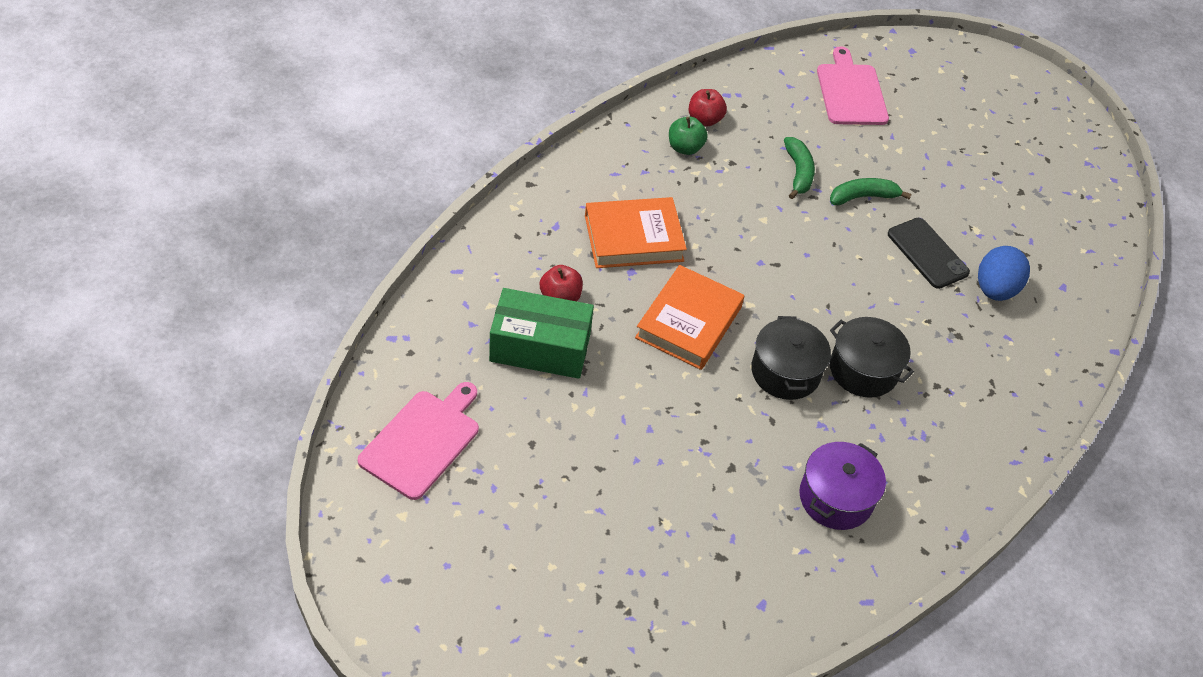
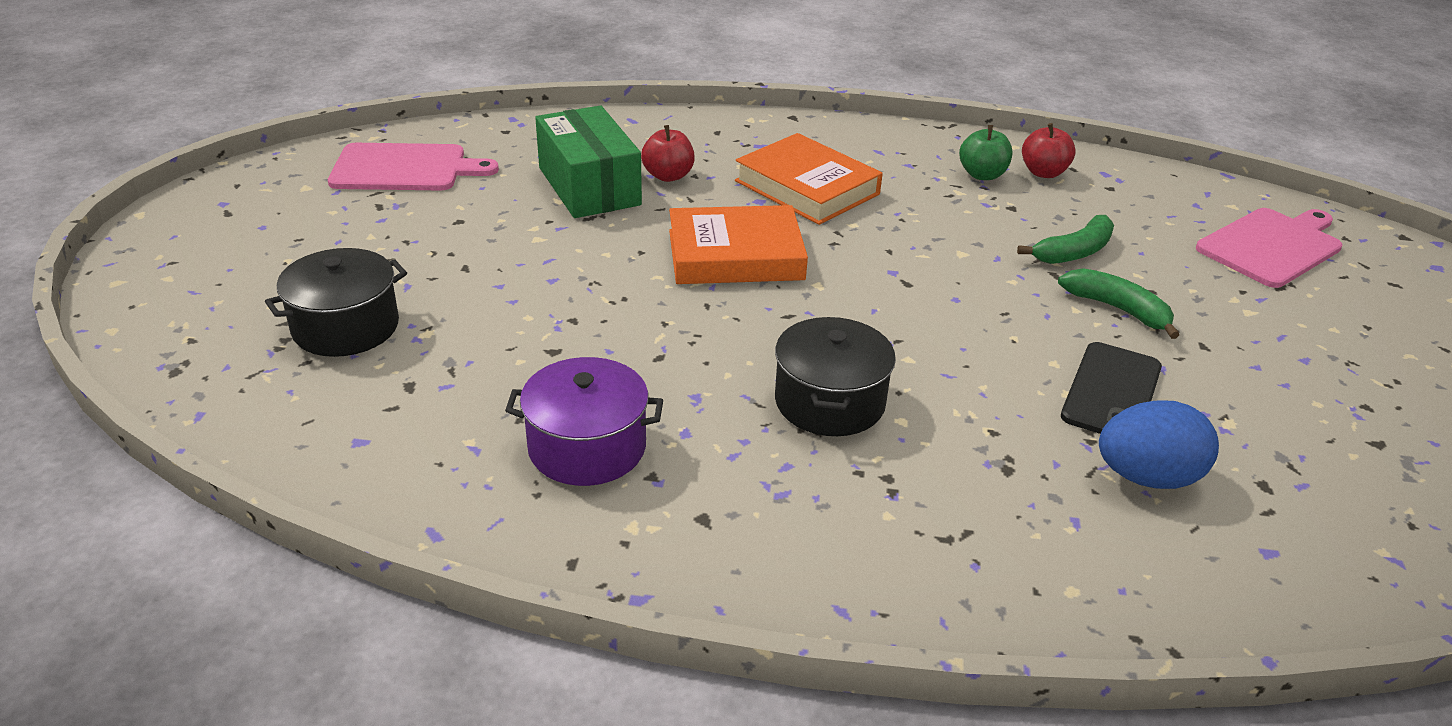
camera: 60 degrees right, 15 degrees down
(785, 372) = (747, 342): black pot -> black pot (345, 327)

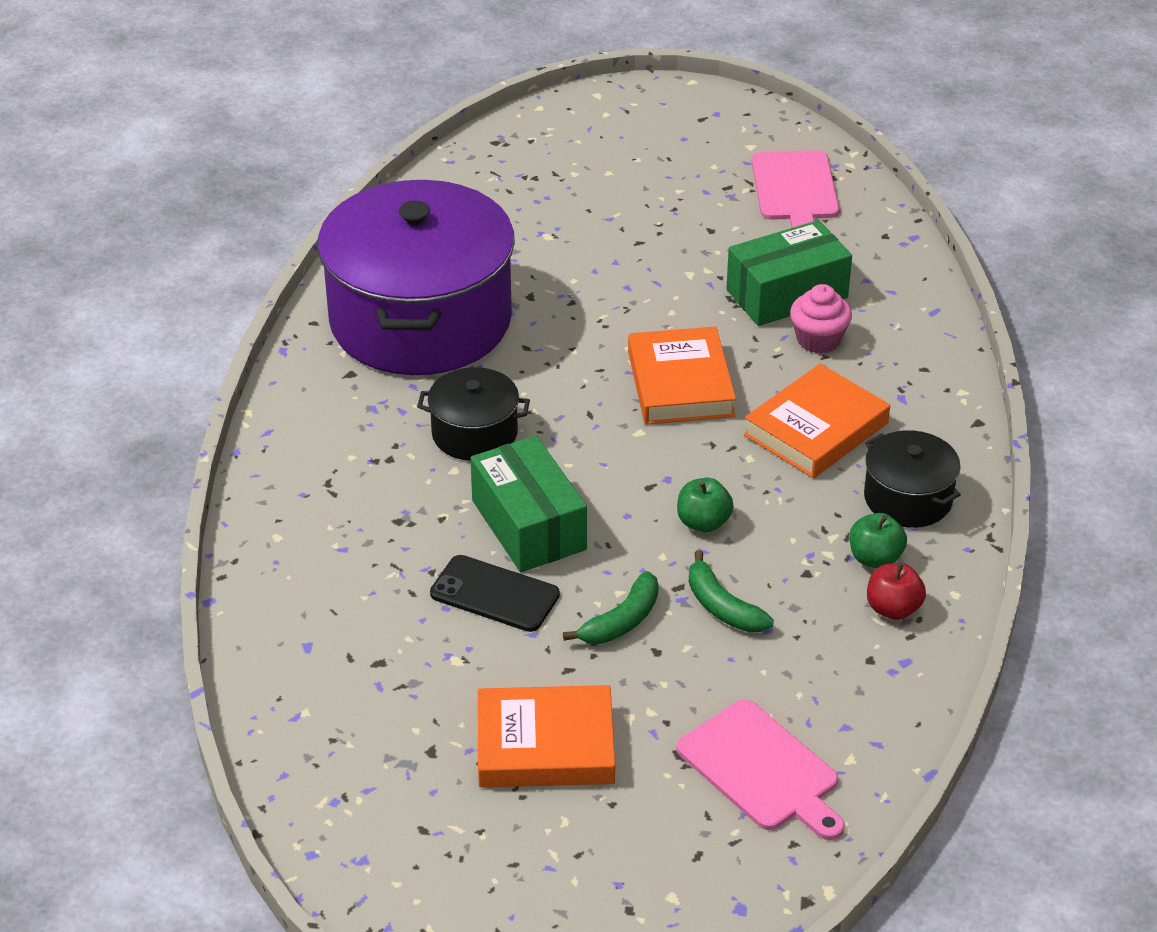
camera: 90 degrees right, 5 degrees up
(345, 327) = (551, 200): black pot -> black pot (908, 498)
(587, 447) = (420, 320): purple pot -> purple pot, size x2.24
(668, 176) = (818, 340): red apple -> pink cupcake
(956, 255) = (703, 522): none -> green apple
(988, 364) = (528, 525): none -> green box
(1147, 477) = (388, 595): blue egg -> none
(1318, 363) = (545, 745): none -> orange book

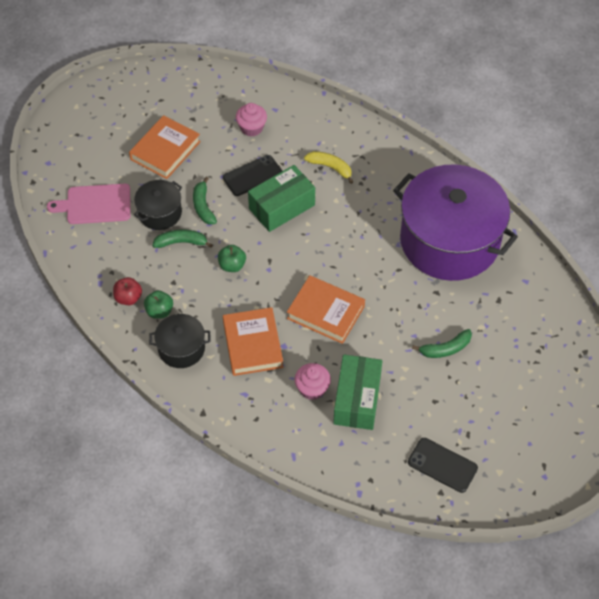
camera: 125 degrees right, 15 degrees up
(382, 654) = (251, 128): none -> pink cupcake
(387, 508) = (330, 167): none -> yellow banana
(474, 433) = (353, 219): black pot -> black pot (160, 213)
(528, 525) = (281, 207): green box -> green box turned 45 degrees counterclockwise
(618, 252) = (445, 349): none -> green banana
(795, 190) = (442, 465): pink cutting board -> black phone

